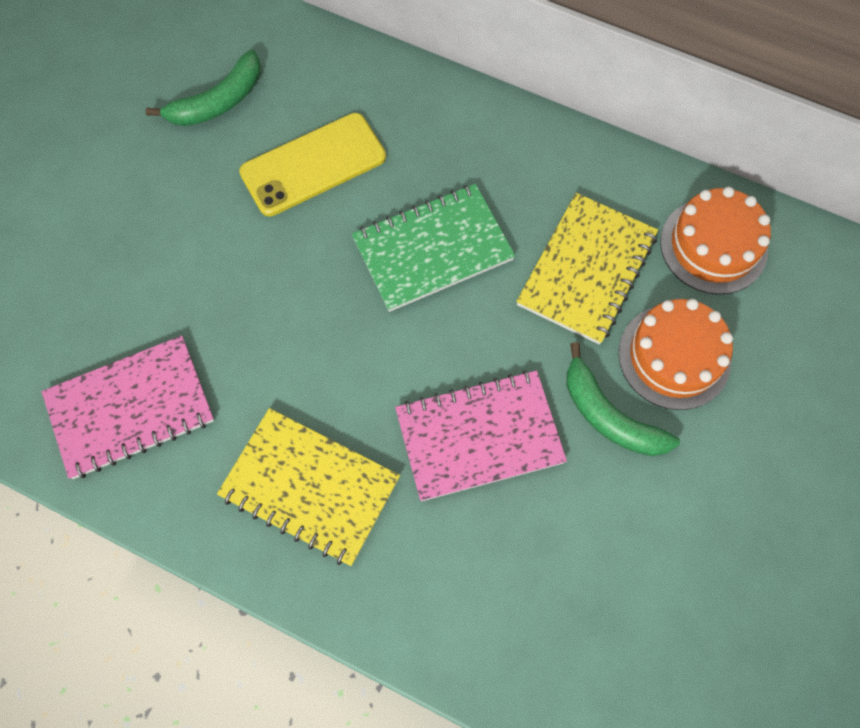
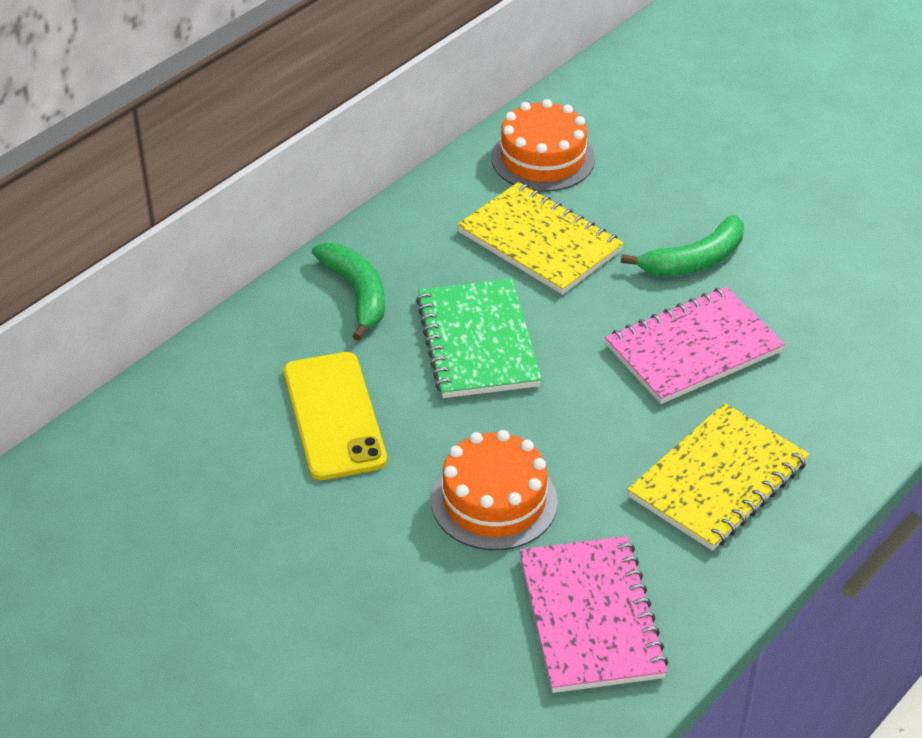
camera: 75 degrees left, 25 degrees down
(218, 101) = (207, 485): green banana -> green banana (356, 294)
(479, 436) = (693, 349): pink notebook -> pink notebook turned 60 degrees clockwise
(674, 356) = (647, 208): orange cake -> orange cake (494, 501)

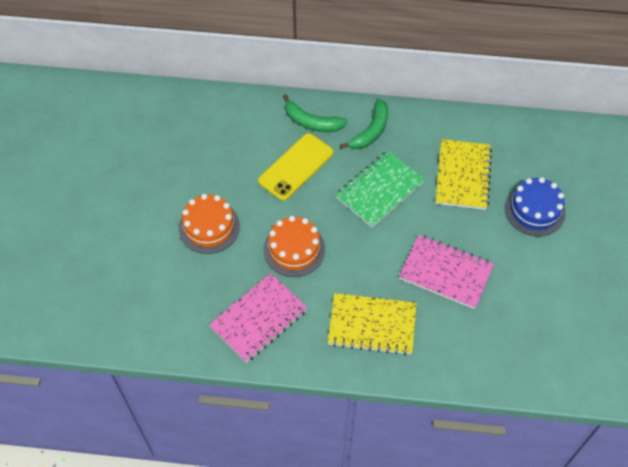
camera: 55 degrees right, 15 degrees up
(542, 158) = (520, 144): orange cake -> orange cake (209, 227)
(667, 204) = (534, 210): none -> blue cake
(694, 260) = (505, 242): green banana -> green banana (312, 122)

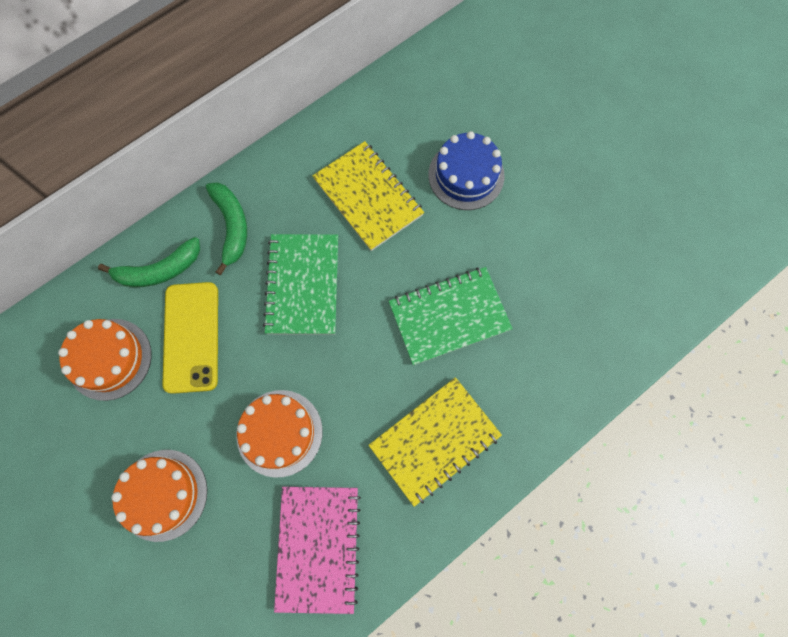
camera: 45 degrees left, 15 degrees up
(246, 143) = (109, 359): none -> orange cake
(446, 272) = (449, 316): pink notebook -> green notebook

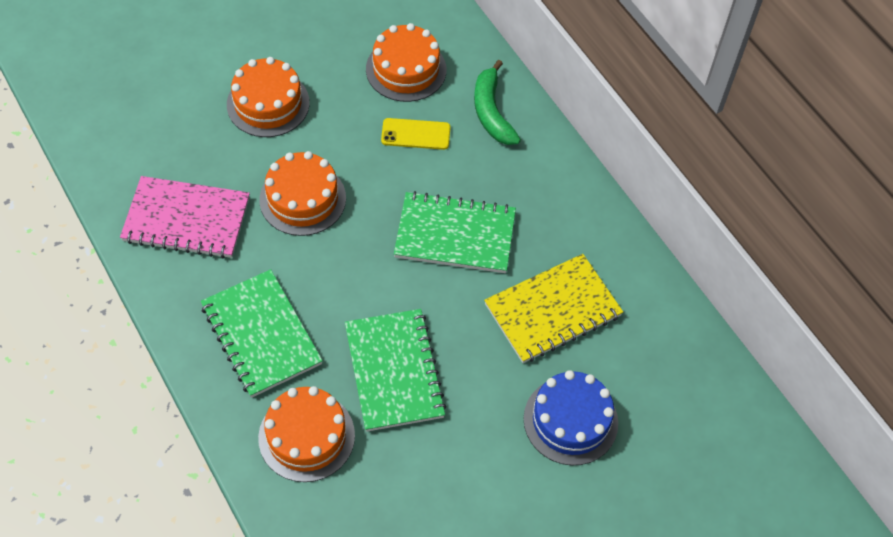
camera: 95 degrees right, 15 degrees down
(191, 337) = (415, 134): yellow phone -> yellow phone, size x0.60
(232, 226) = (533, 177): green banana -> none
(435, 441) = (261, 335): yellow notebook -> green notebook
(524, 379) = (306, 436): none -> orange cake

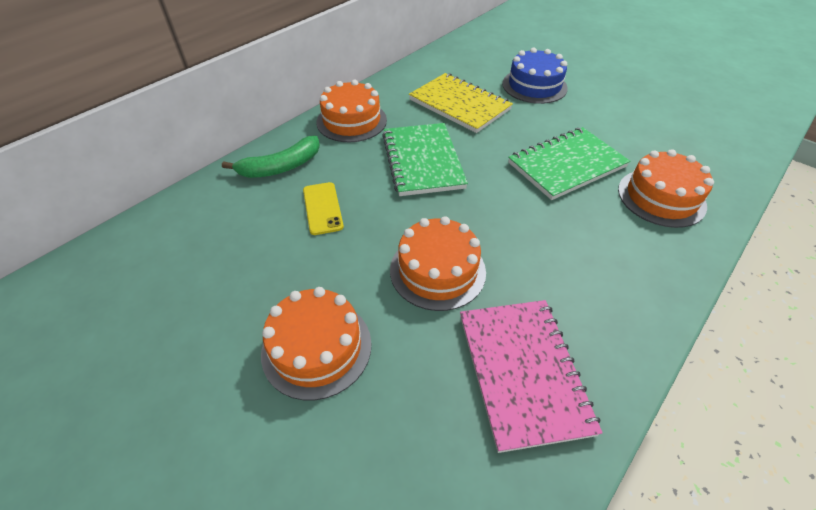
camera: 105 degrees left, 10 degrees down
(261, 335) = (603, 254): green notebook -> none
(406, 69) = (237, 235): orange cake -> orange cake (351, 121)

